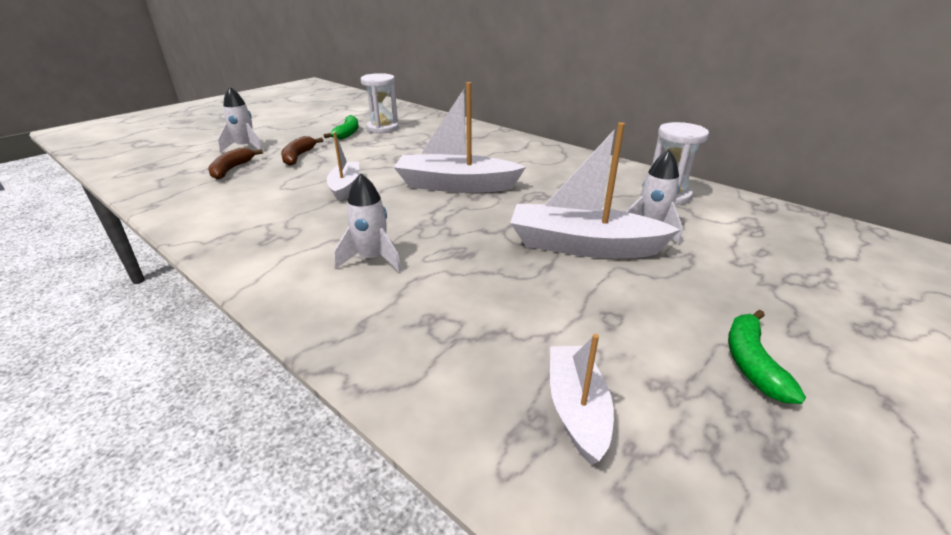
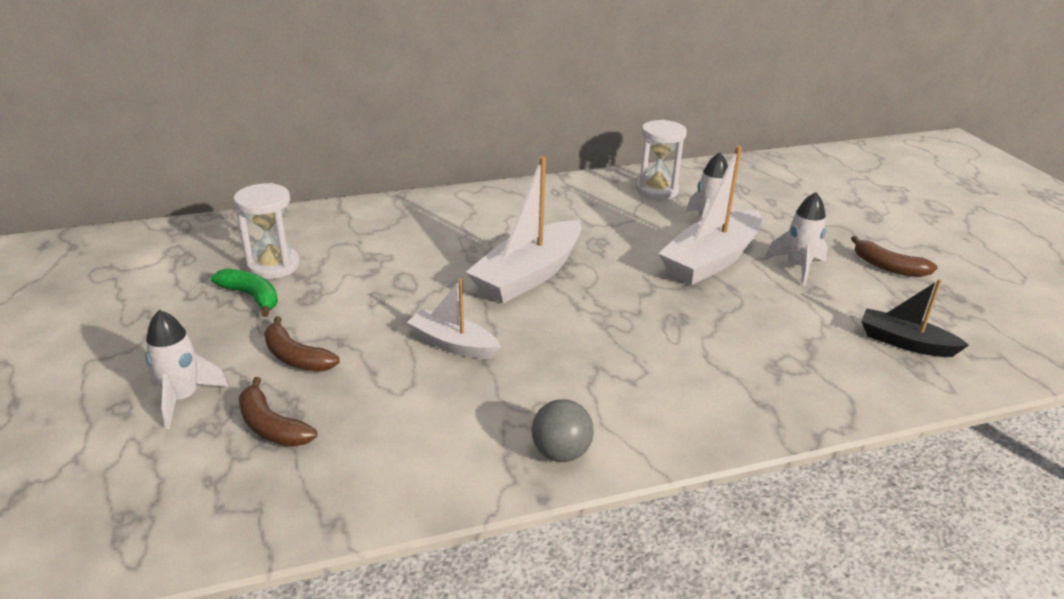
camera: 60 degrees left, 0 degrees up
(242, 249) = (561, 453): none -> grey ball
(372, 259) = (653, 370): white rocket -> white rocket (798, 267)
(576, 409) = (905, 343): white boat -> black boat
(752, 363) = (888, 267): green banana -> brown banana

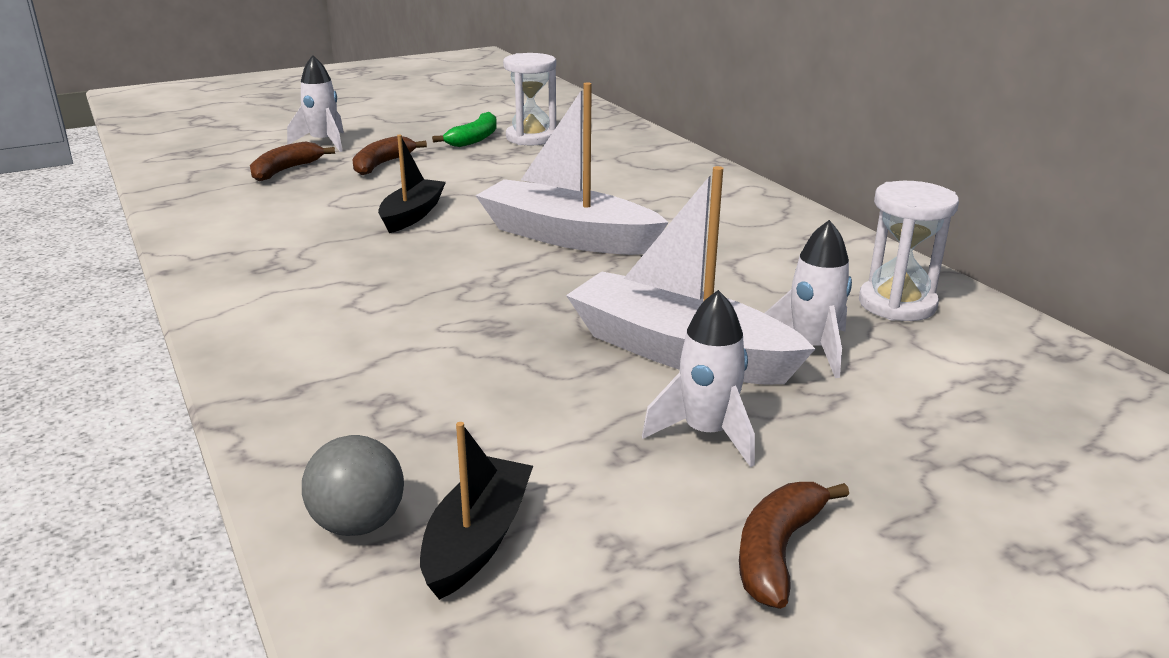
camera: 80 degrees right, 5 degrees down
(453, 344) = (412, 215): white boat -> black boat
(561, 453) = (228, 274): grey ball -> grey ball (358, 523)

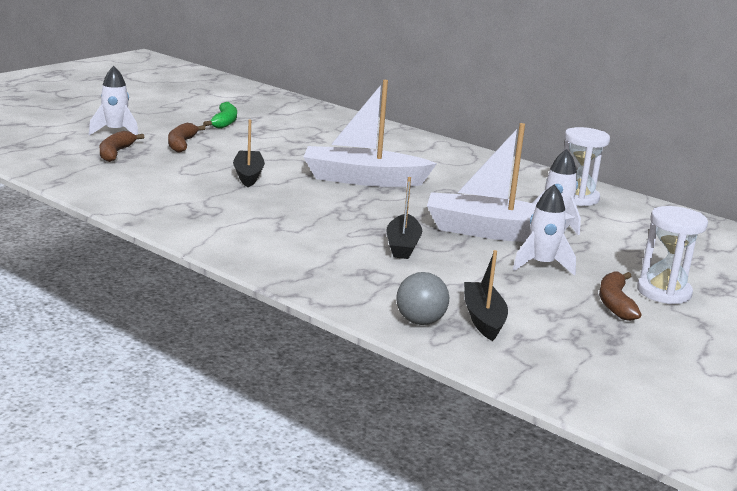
camera: 25 degrees left, 5 degrees down
(502, 358) = (403, 245): none -> black boat
(531, 138) = (264, 119): white hourglass -> white hourglass (663, 292)

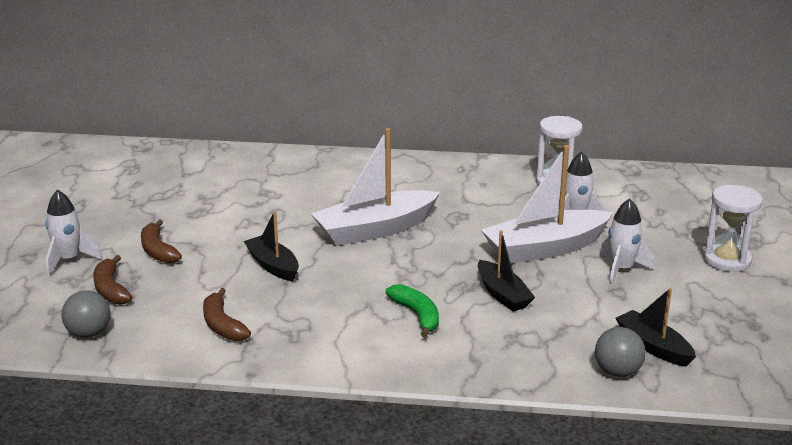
camera: 30 degrees left, 5 degrees up
(62, 169) = (89, 333): none -> grey ball
(224, 122) = (158, 204): green banana -> green banana (417, 315)
(615, 303) = (712, 287): brown banana -> brown banana (222, 325)

